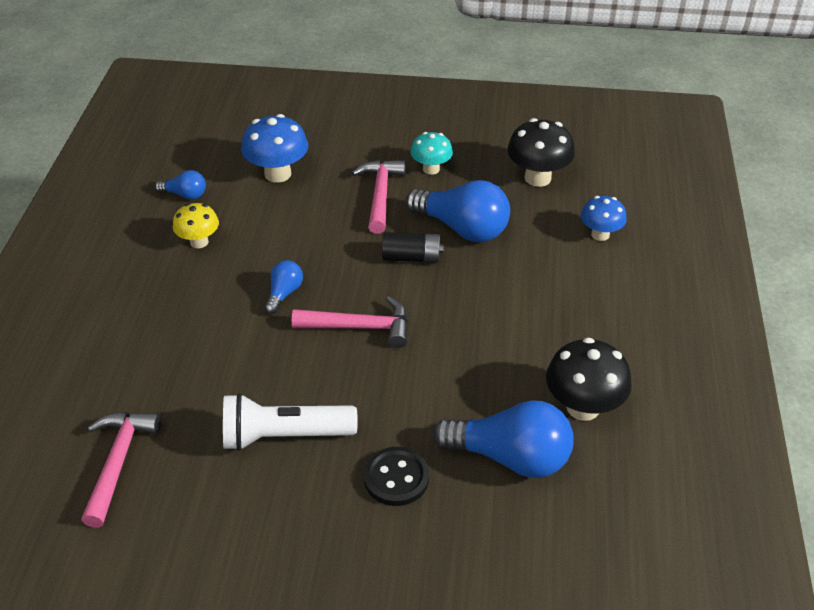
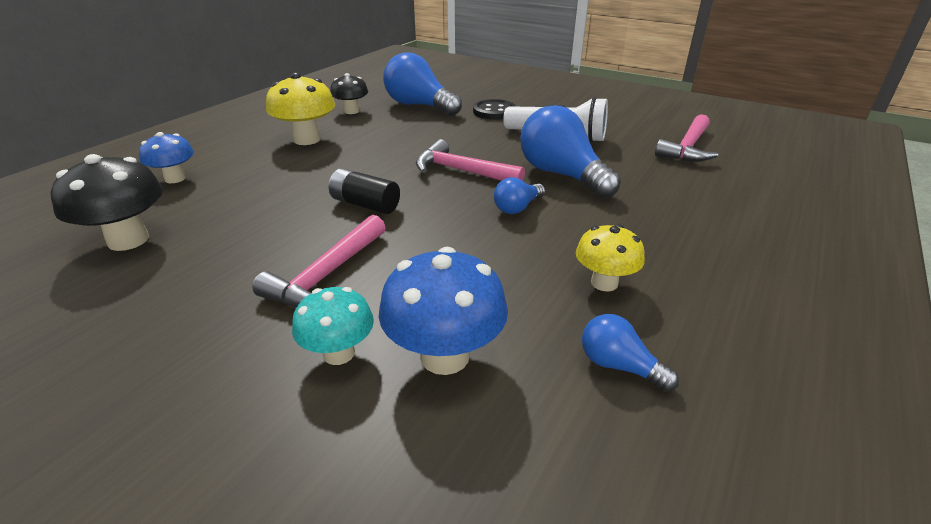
camera: 155 degrees left, 10 degrees down
(431, 169) = (223, 290): turquoise mushroom -> turquoise mushroom (339, 353)
(462, 228) = (284, 215): blue light bulb -> blue light bulb (561, 175)
(562, 327) = (307, 139): none -> yellow mushroom
(583, 407) = (351, 111): black mushroom -> black mushroom, size x0.64

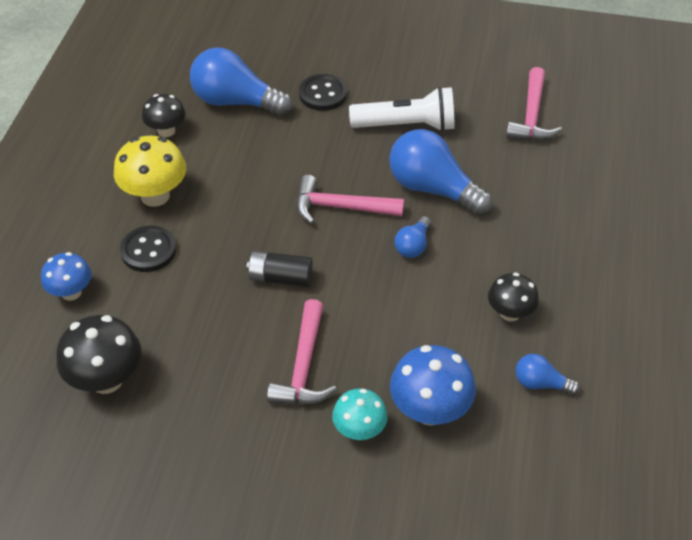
camera: 20 degrees left, 15 degrees up
(267, 167) = (148, 250): none -> black button
(604, 283) = (510, 313): yellow mushroom -> black mushroom

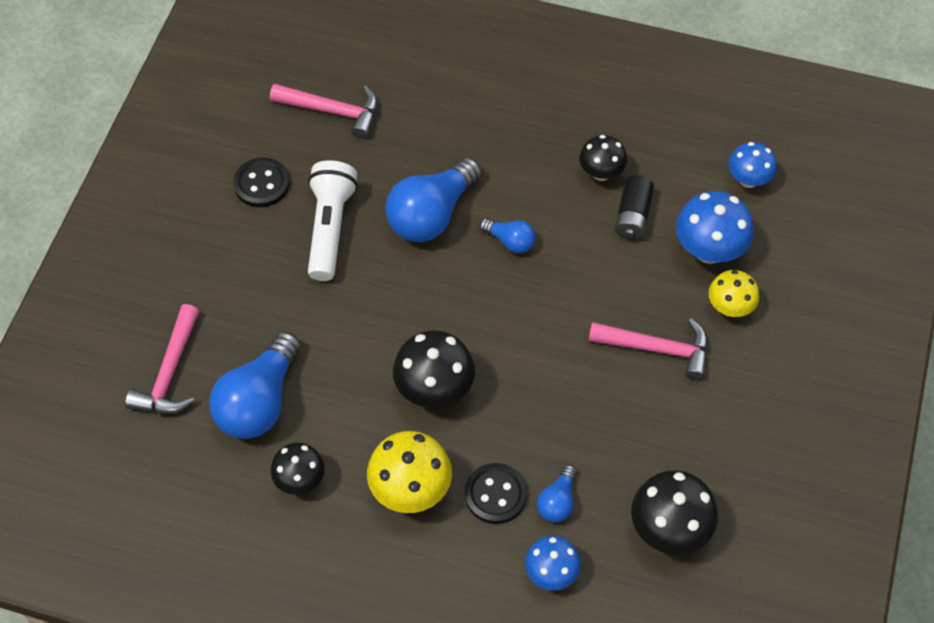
camera: 85 degrees left, 10 degrees up
(250, 204) = (434, 389): none -> black mushroom
(280, 278) = (544, 364): black battery -> black battery (633, 216)
(323, 94) = (262, 307): black button -> black button (261, 184)
(340, 207) = (449, 302): pink hammer -> pink hammer (170, 372)
(359, 430) = (729, 307): turquoise mushroom -> yellow mushroom
(532, 449) = (748, 179): none -> blue mushroom
(540, 383) = (681, 162): blue light bulb -> blue light bulb (557, 502)

